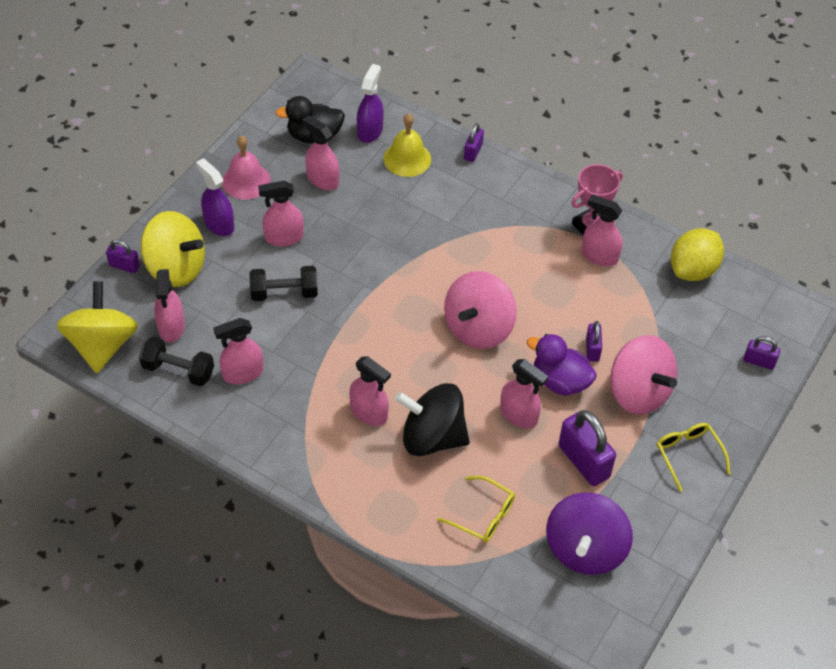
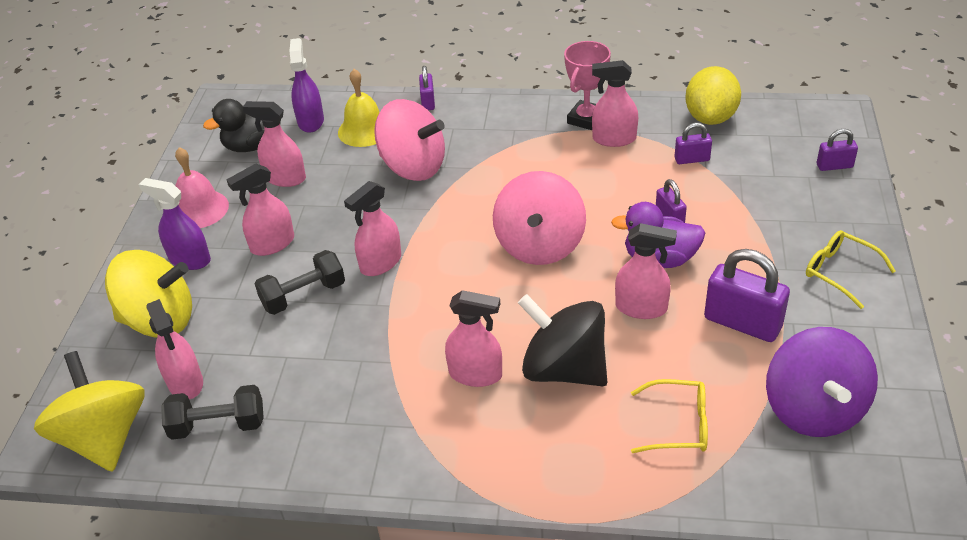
camera: 20 degrees left, 10 degrees down
(124, 266) = (94, 342): purple padlock -> purple padlock (692, 159)
(242, 373) = (301, 395): pink spray bottle -> pink spray bottle (380, 263)
(432, 437) = (564, 369): black spinning top -> black spinning top turned 45 degrees clockwise
(638, 392) = (745, 237): pink spinning top -> pink spinning top (413, 167)

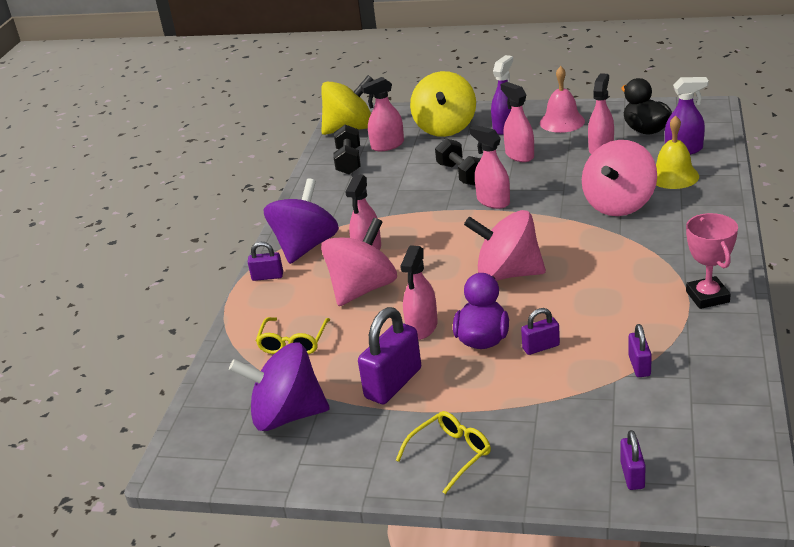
camera: 95 degrees right, 10 degrees down
(428, 102) = (724, 203): purple padlock -> purple padlock (267, 276)
(456, 445) = (305, 246): none -> purple spinning top
(564, 369) = (363, 289): black spinning top -> pink spinning top
(586, 119) = (707, 297): pink trophy -> pink trophy turned 45 degrees clockwise
(614, 139) = (672, 314): pink spray bottle -> none
(710, 117) = (723, 384): yellow lemon -> none

